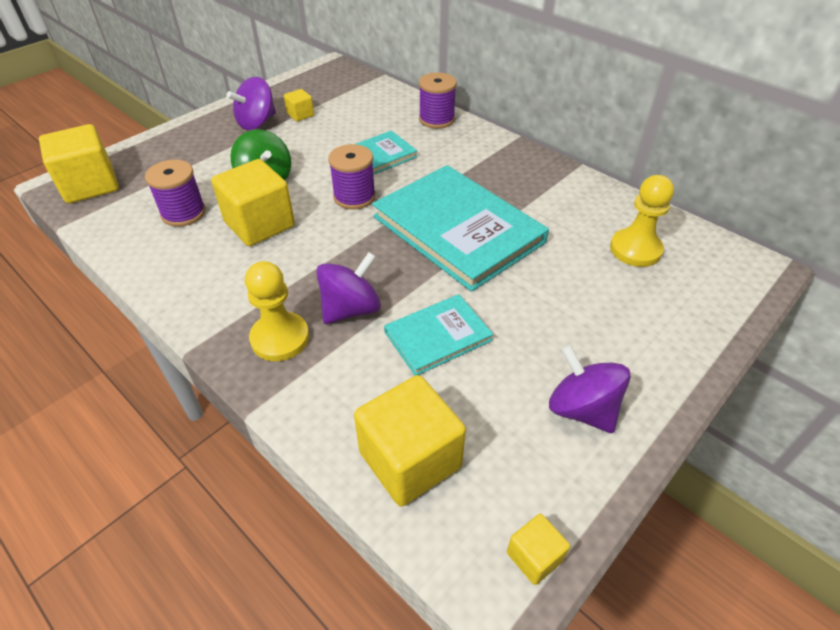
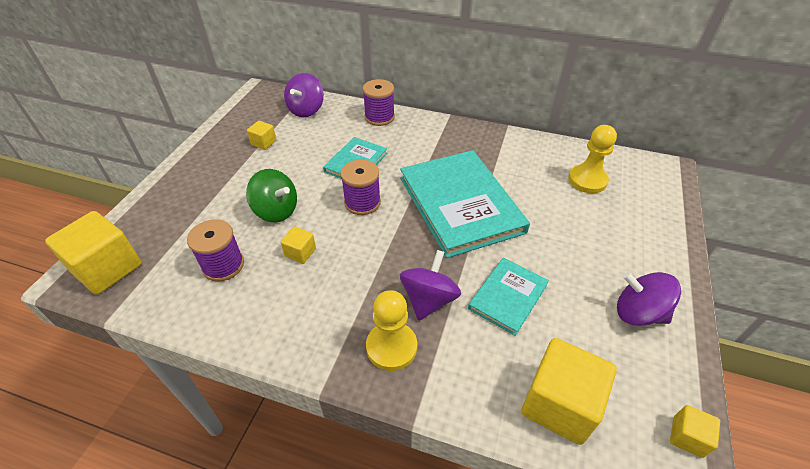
camera: 25 degrees left, 0 degrees up
(257, 123) = (229, 160): purple spinning top -> purple spinning top (306, 110)
(259, 224) = (300, 252): yellow cube -> yellow cube, size x0.48
(458, 229) = (460, 204): turquoise book -> turquoise book turned 45 degrees clockwise

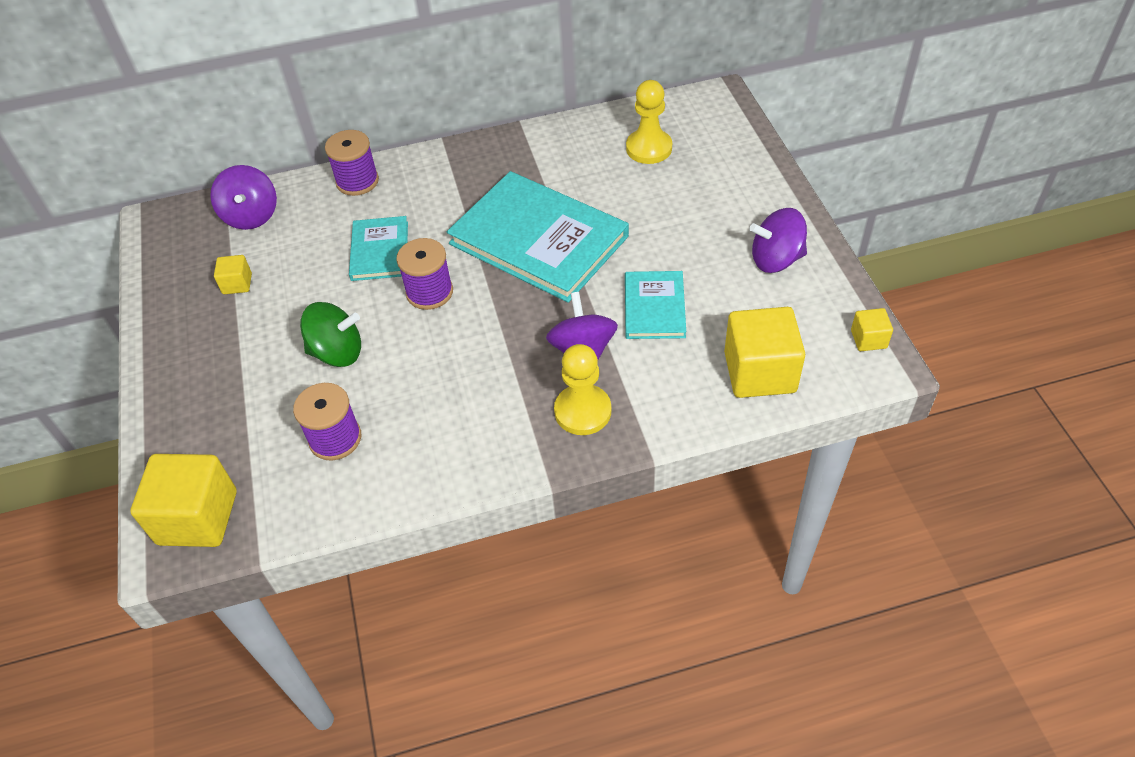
camera: 30 degrees left, 5 degrees up
(300, 252) = (410, 379): yellow cube -> none

